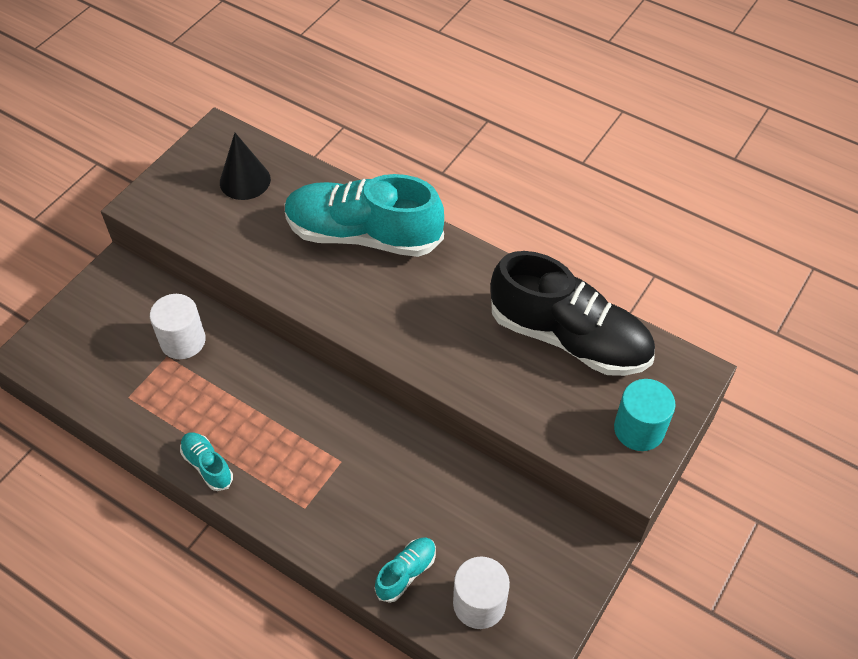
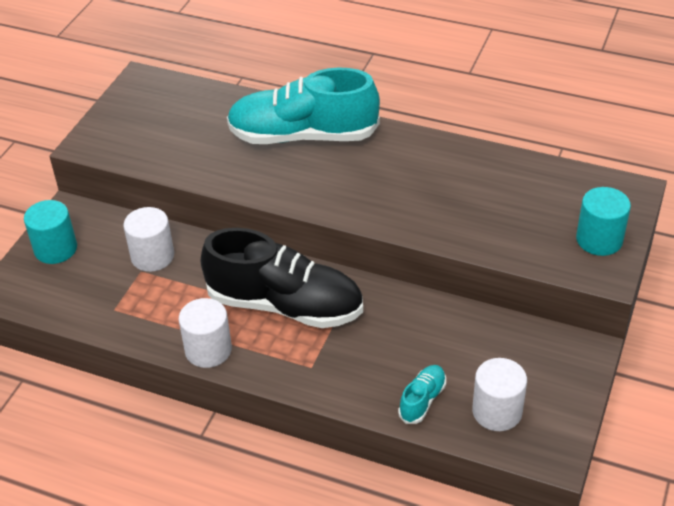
camera: 10 degrees left, 10 degrees down
(90, 313) = (55, 249): none -> turquoise cylinder
(207, 465) = (208, 350): turquoise shoe -> white cylinder
(245, 180) = (179, 112): black cone -> none
(569, 338) = (514, 183): black shoe -> black shoe (285, 305)

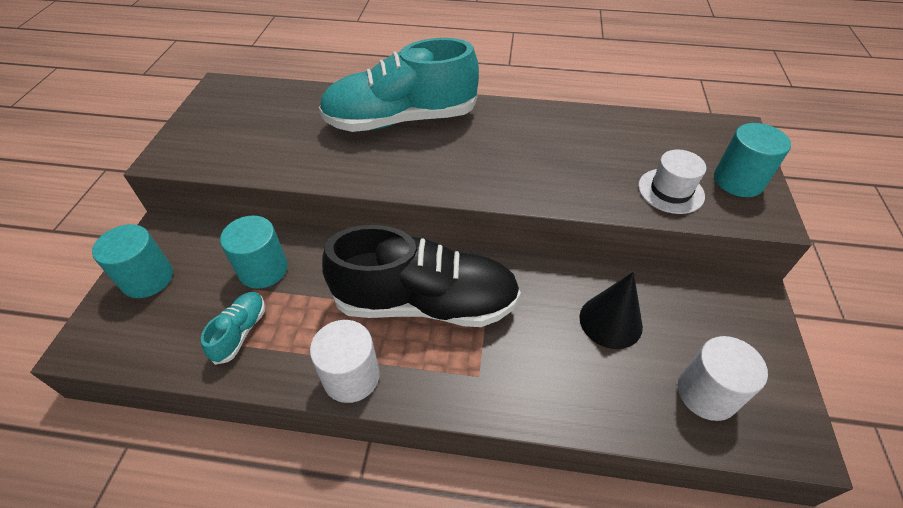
camera: 15 degrees left, 5 degrees up
(152, 256) = (263, 269): white cylinder -> turquoise cylinder
(422, 400) = (620, 395): turquoise shoe -> turquoise shoe (240, 332)
(441, 346) = (610, 321): none -> black cone
(528, 239) = (670, 191): none -> white hat

